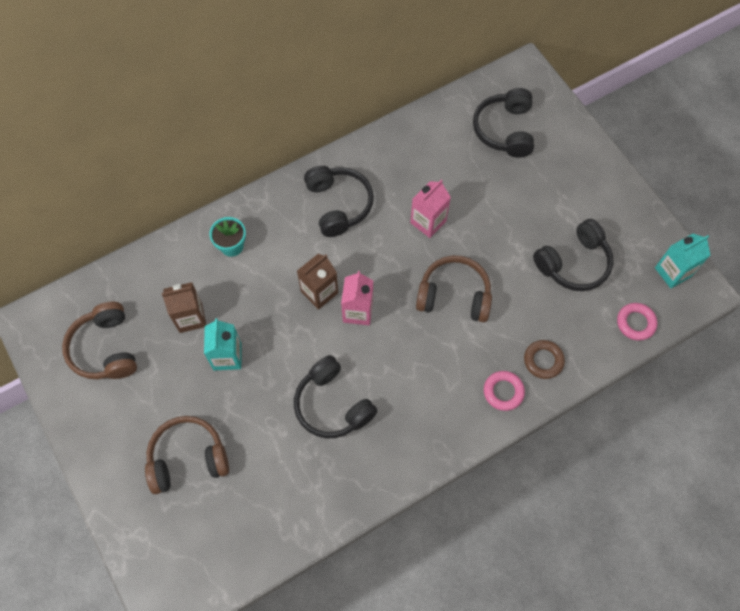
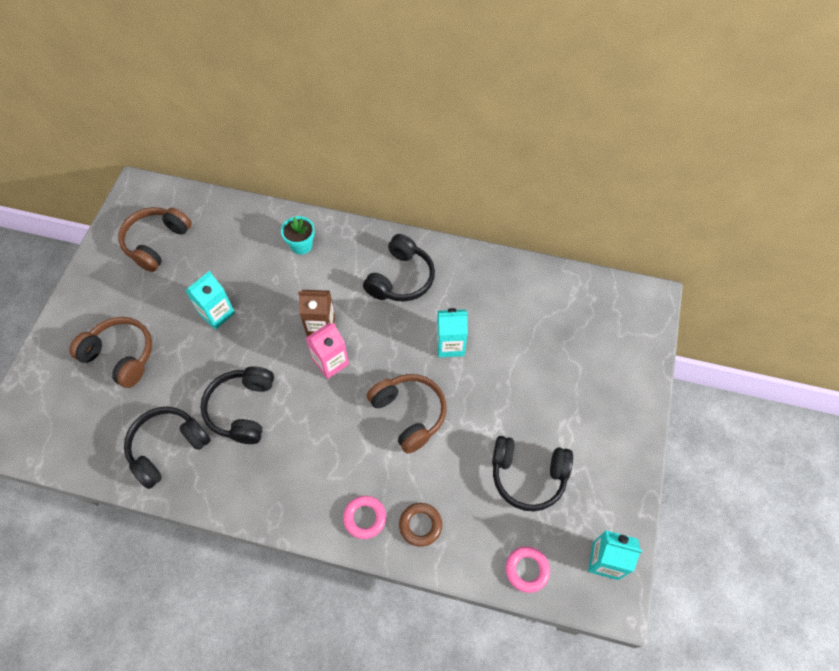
camera: 45 degrees right, 5 degrees down
(190, 317) = (225, 268): brown carton -> none
(428, 222) = (450, 345): pink carton -> turquoise carton
(504, 130) = (584, 329): black headphones -> black headphones (168, 448)

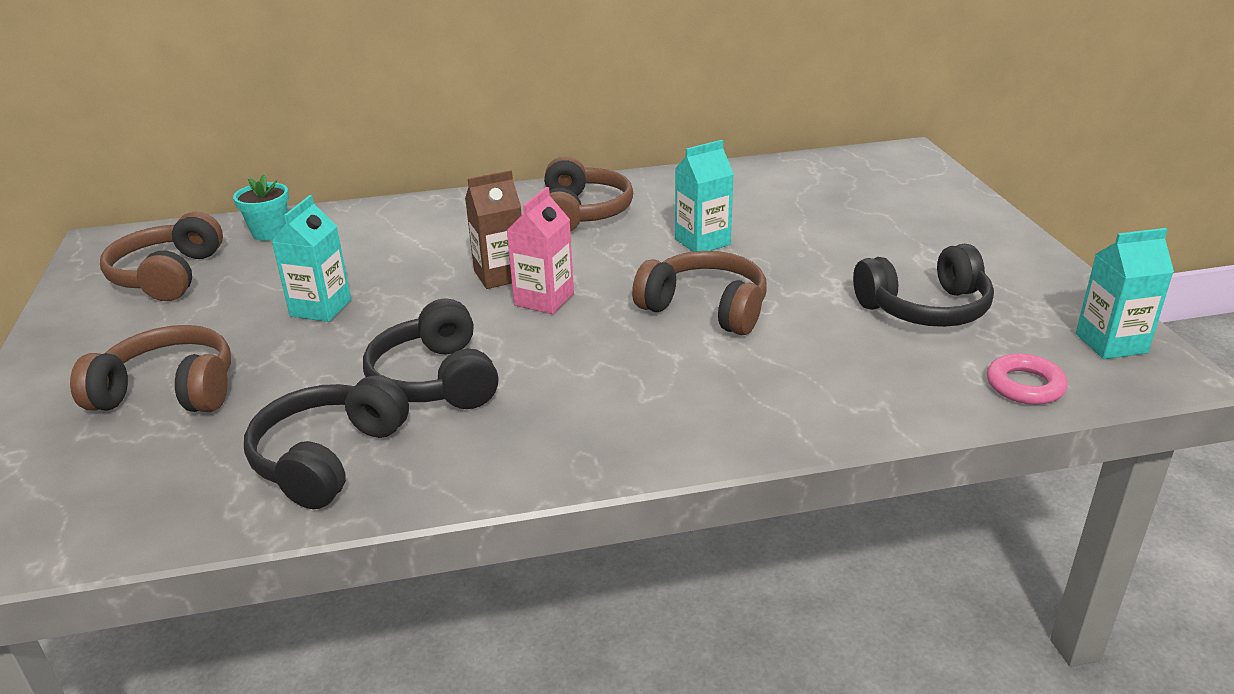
camera: 25 degrees left, 30 degrees down
(301, 245) = (412, 223): turquoise flower pot -> turquoise flower pot (270, 232)
(365, 518) = (738, 419): pink ring -> none
(401, 278) = (582, 213): black headphones -> brown headphones
(420, 525) = (830, 397): brown ring -> none

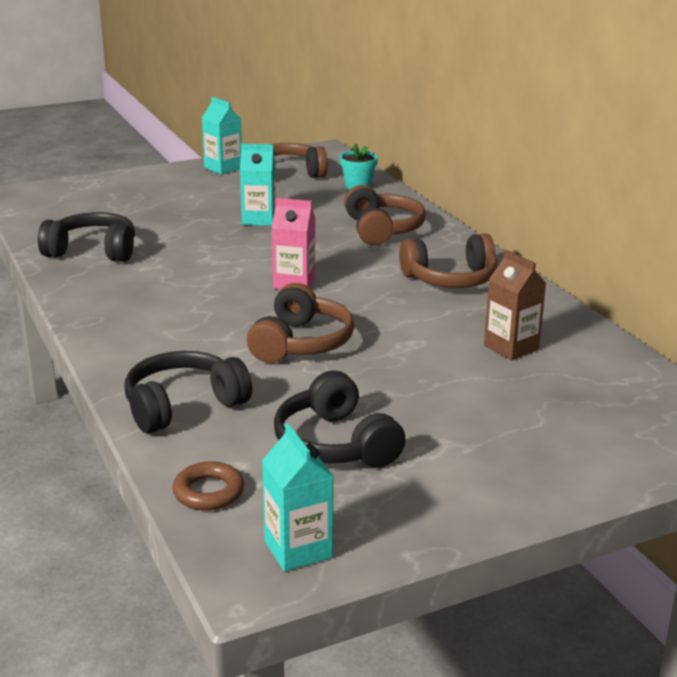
camera: 75 degrees right, 5 degrees down
(169, 391) = (155, 202): brown headphones -> brown headphones (382, 230)
(436, 379) = (178, 265): black headphones -> black headphones (183, 406)
(500, 275) = (326, 264): brown carton -> brown carton (511, 347)
(702, 242) = (422, 333): turquoise carton -> turquoise carton (223, 168)
(1025, 385) = (208, 492): pink ring -> brown ring

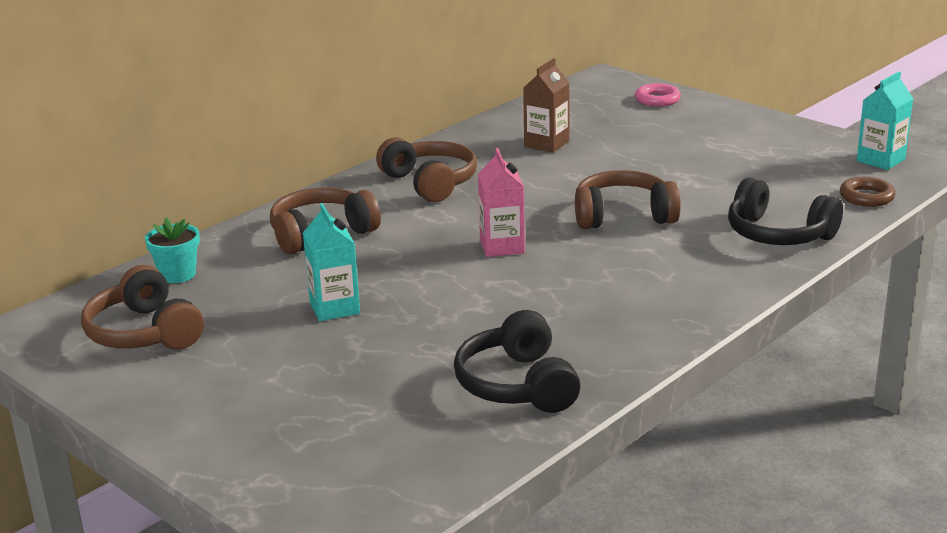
camera: 110 degrees left, 0 degrees up
(223, 168) = (134, 388): turquoise carton -> none
(335, 444) = (757, 173): black headphones -> none
(624, 450) = (657, 99): none -> pink ring

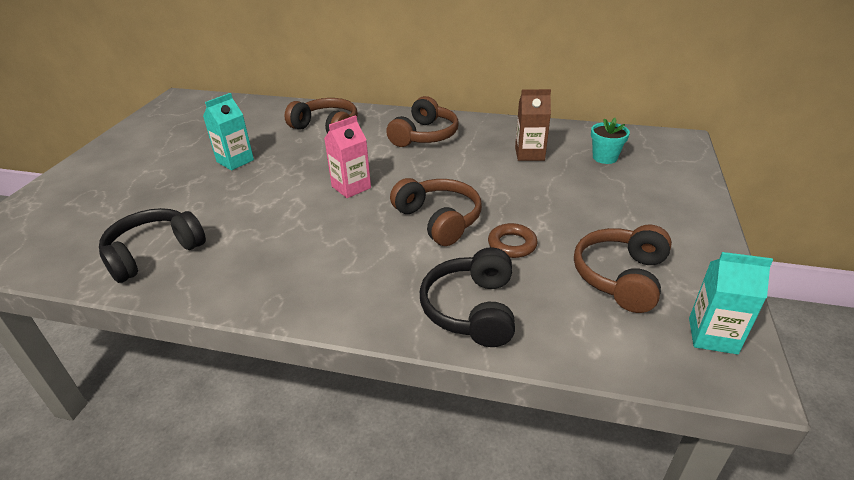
camera: 60 degrees right, 10 degrees up
(144, 333) = (186, 123): brown headphones -> brown headphones (621, 277)
(177, 274) = (254, 110): turquoise flower pot -> turquoise flower pot (604, 157)
(657, 99) = (672, 172): pink ring -> none
(866, 197) = (609, 348): brown ring -> brown ring (512, 244)

